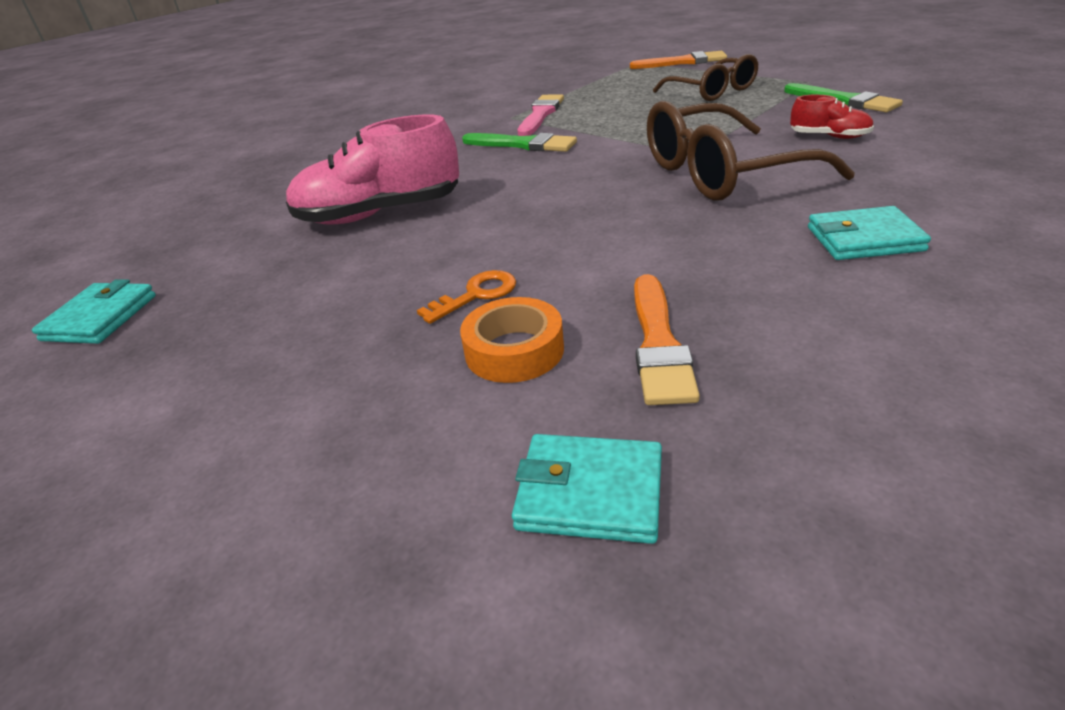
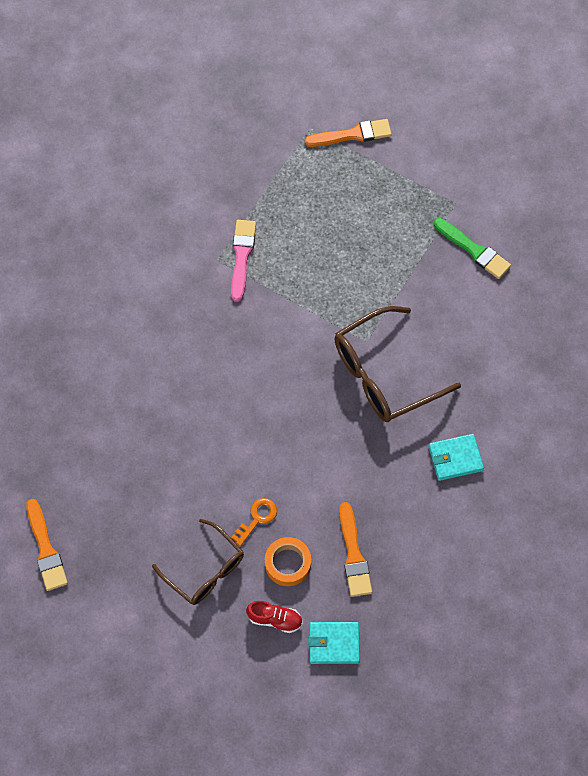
camera: 15 degrees left, 30 degrees up
(100, 318) = (46, 549): turquoise wallet -> orange brush
(379, 214) = (166, 428): pink shoe -> none
(523, 144) = (240, 318): green brush -> none
(712, 91) = (378, 217): brown glasses -> brown glasses (205, 570)
(829, 137) = (455, 318): red shoe -> red shoe (275, 619)

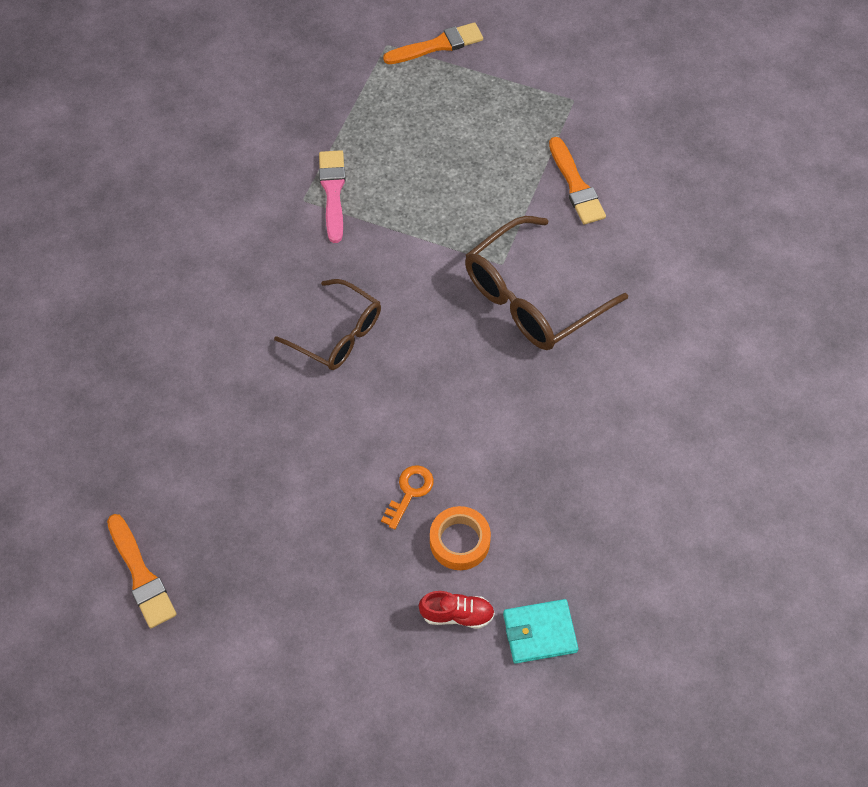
camera: 10 degrees left, 5 degrees down
(205, 570) = (355, 567): brown glasses -> brown glasses (338, 334)
(354, 555) = (541, 516): orange brush -> orange brush (576, 185)
(455, 458) = (641, 381): turquoise wallet -> none
(474, 250) = (607, 146): green brush -> none

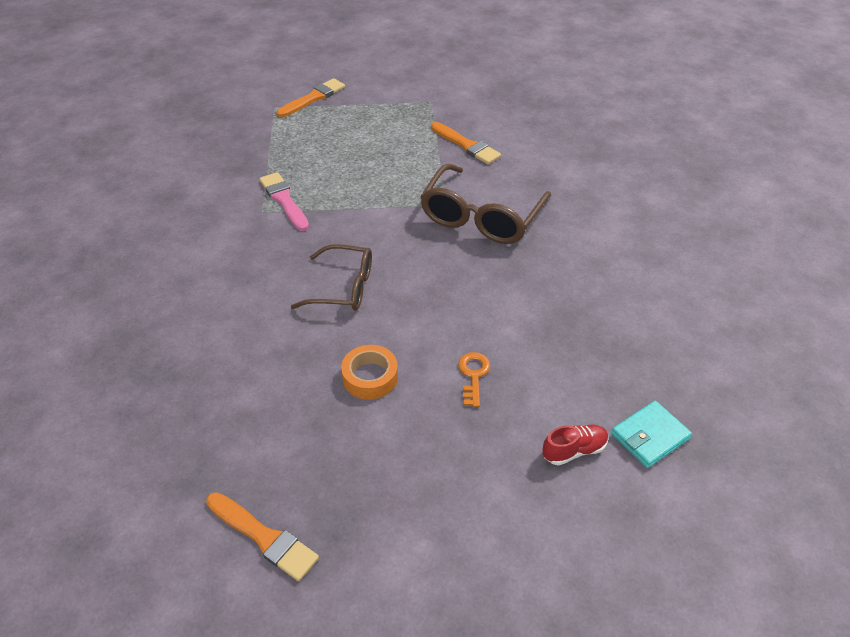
camera: 25 degrees left, 15 degrees down
(459, 541) = (538, 395): orange tape -> orange tape (370, 377)

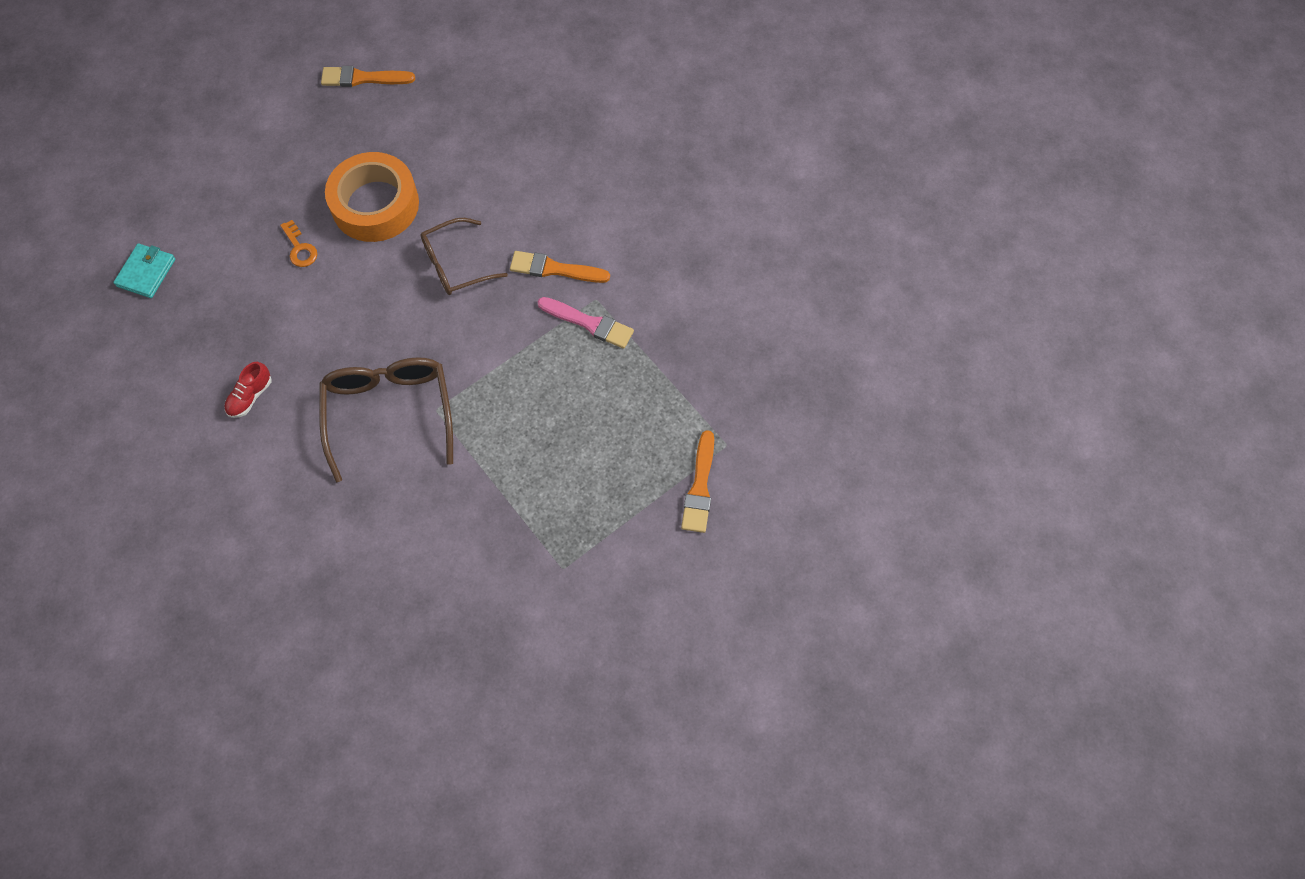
camera: 145 degrees right, 20 degrees up
(370, 377) = (375, 204): orange tape -> orange tape, size x1.88
(466, 145) = (470, 512): orange brush -> orange brush (554, 269)
(574, 450) = (197, 232): red shoe -> red shoe (250, 396)

